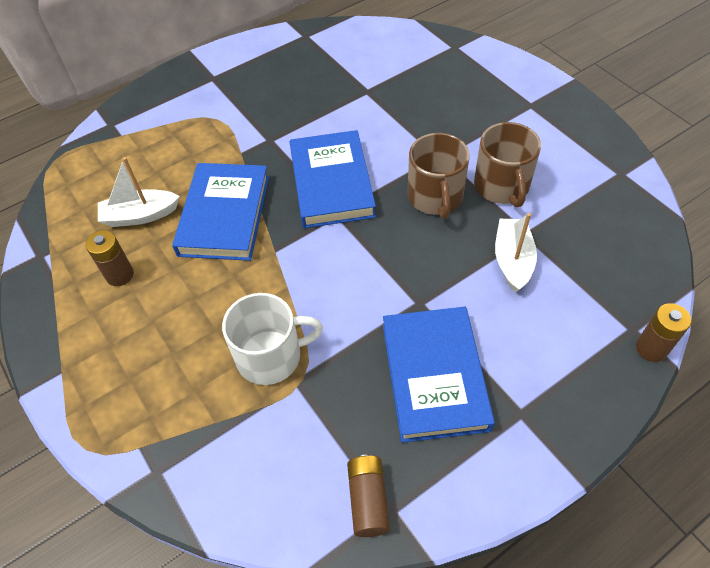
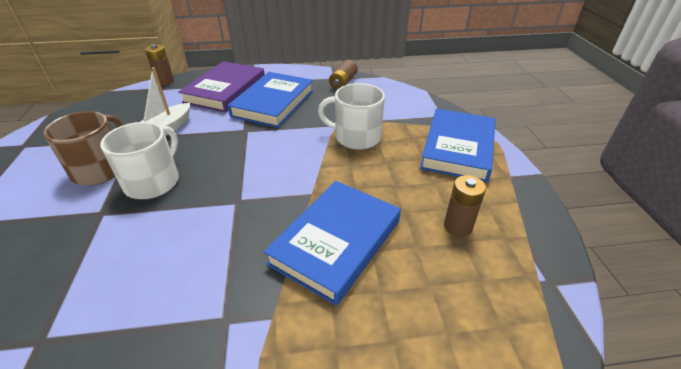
camera: 155 degrees left, 15 degrees down
(140, 215) = (427, 282): white boat -> none
(331, 183) = (215, 230): blue book -> blue book (458, 148)
(435, 197) = (153, 182): brown mug -> white mug
(534, 372) = (225, 90): none -> purple book

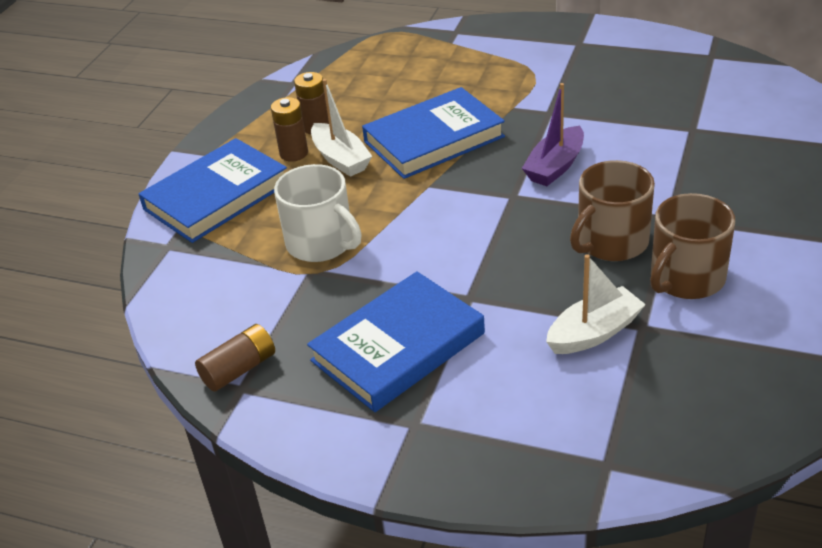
camera: 150 degrees left, 0 degrees up
(153, 182) = (611, 242): white mug -> brown mug
(165, 81) = (597, 490): brown battery -> brown battery (294, 153)
(205, 240) = (555, 166): none -> purple boat
(225, 90) = (471, 412): purple book -> none
(402, 199) = (340, 159): none -> white boat

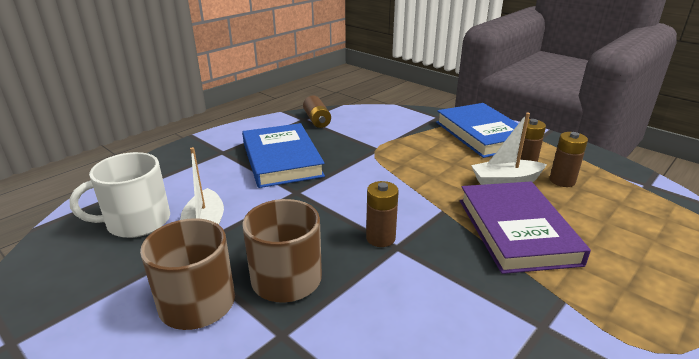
camera: 110 degrees right, 10 degrees down
(321, 243) = (403, 156): white mug -> white mug (137, 221)
(433, 139) = (517, 230): blue book -> purple book
(508, 208) = (380, 238): none -> brown battery
(555, 166) = (427, 288): purple boat -> none

